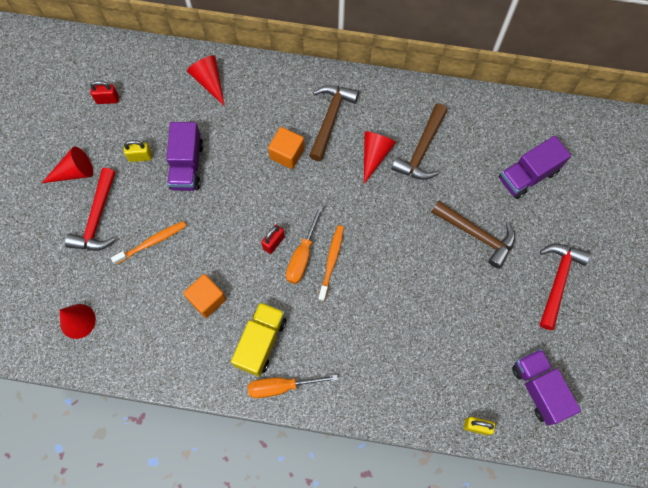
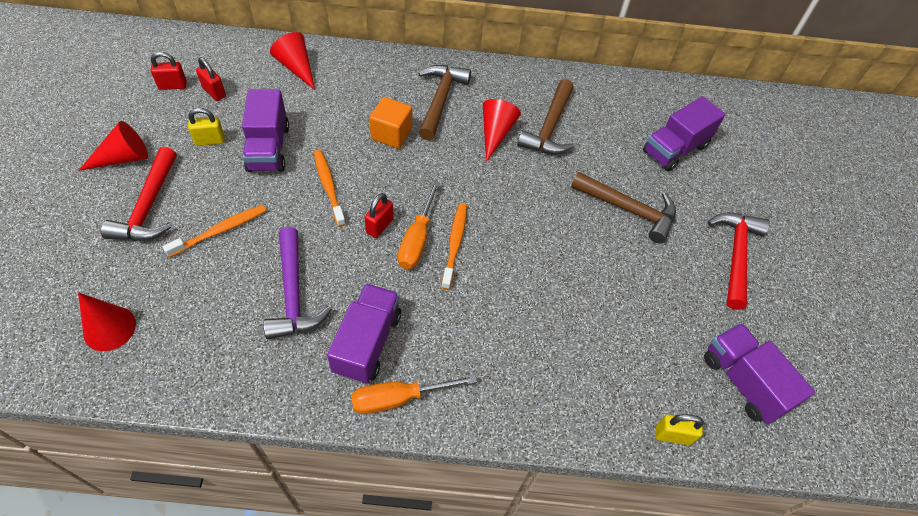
camera: 10 degrees left, 15 degrees down
(141, 107) = (214, 92): none -> red padlock
(207, 299) = (293, 294): orange cube -> purple hammer
(234, 204) = (328, 187): none -> orange toothbrush
(260, 342) = (367, 342): yellow truck -> purple truck

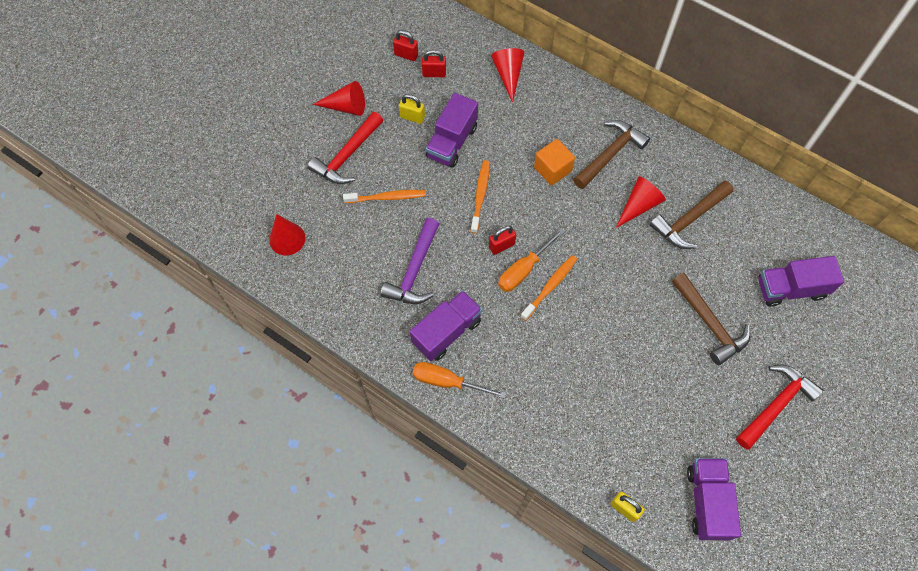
camera: 35 degrees right, 10 degrees up
(214, 92) = (434, 73): red padlock -> red padlock turned 75 degrees counterclockwise

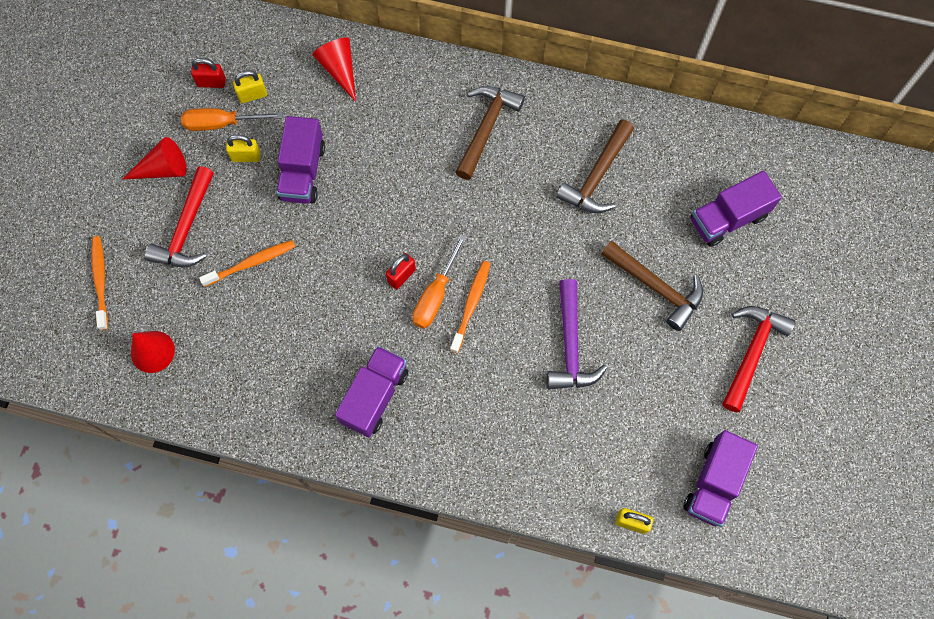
camera: 20 degrees left, 5 degrees up
(414, 270) = (313, 338): purple hammer -> purple hammer (570, 345)
(434, 73) = (252, 95): red padlock -> yellow padlock
(447, 381) = (395, 452): orange screwdriver -> orange screwdriver (221, 123)
(480, 195) = (357, 225): orange toothbrush -> orange toothbrush (100, 281)
(552, 169) = (428, 167): orange cube -> none
(639, 205) = (537, 178): red cone -> none
(707, 502) = (714, 483): purple truck -> purple truck turned 135 degrees counterclockwise

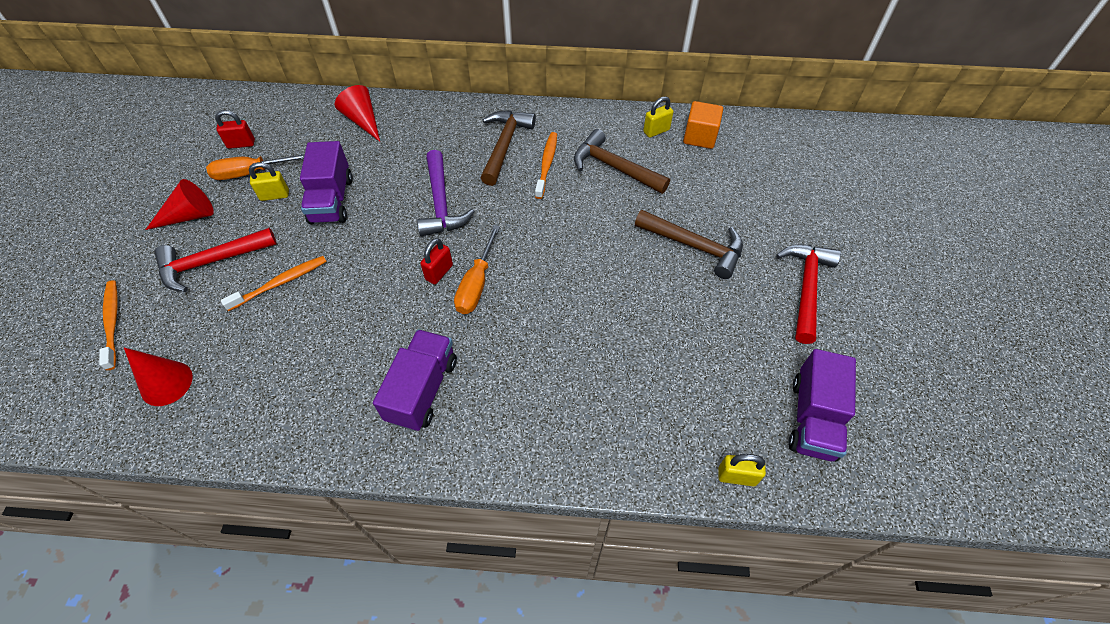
camera: 10 degrees left, 15 degrees down
(186, 228) = (211, 262): red hammer -> red hammer turned 60 degrees clockwise
(252, 95) = (281, 148): yellow padlock -> yellow padlock (656, 131)
(471, 305) = (514, 287): orange toothbrush -> orange toothbrush (547, 164)
(570, 345) = (623, 308): purple hammer -> purple hammer (441, 203)
(597, 176) = (614, 167): brown hammer -> brown hammer turned 105 degrees clockwise
(698, 149) = (700, 137): none -> orange cube
(728, 218) = (744, 183): purple truck -> none

